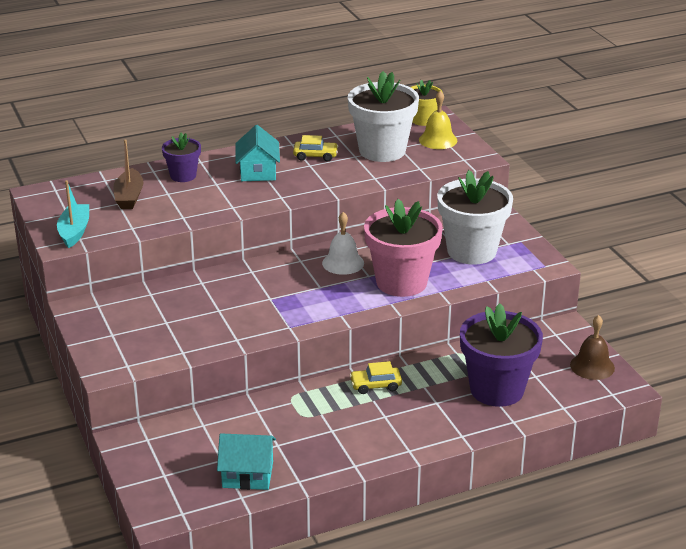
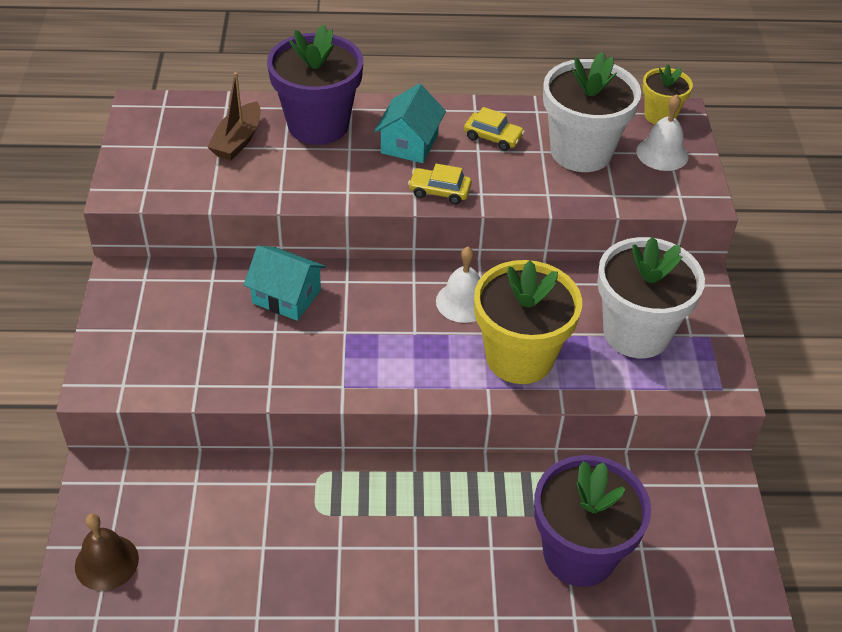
camera: 20 degrees right, 15 degrees up
(74, 232) = (145, 177): turquoise boat -> none
(183, 176) = (318, 125): purple flower pot -> purple flower pot, size x1.86
(247, 475) = (203, 583): turquoise house -> turquoise house (286, 296)
(375, 385) = (430, 492): yellow car -> yellow car (439, 191)
(401, 282) = (519, 357): pink flower pot -> yellow flower pot
(438, 140) = (662, 153): yellow bell -> white bell
(592, 366) = (726, 558): brown bell -> brown bell (106, 562)

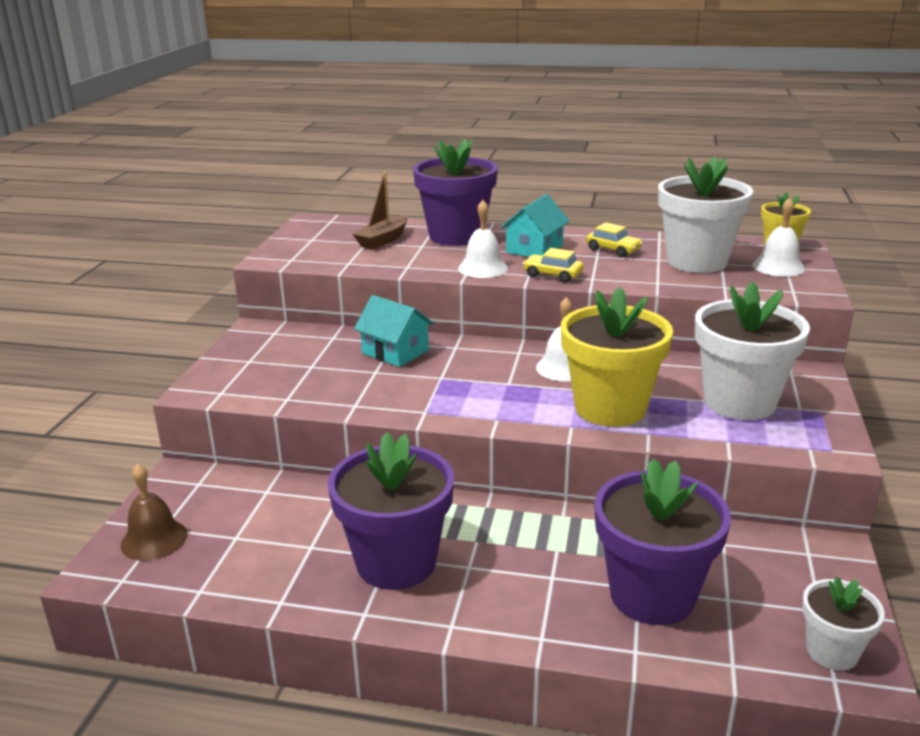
camera: 15 degrees right, 20 degrees down
(348, 553) = (396, 562): none -> purple flower pot
(363, 186) = (483, 268): none -> white bell
(727, 590) = (831, 652): none -> white flower pot

